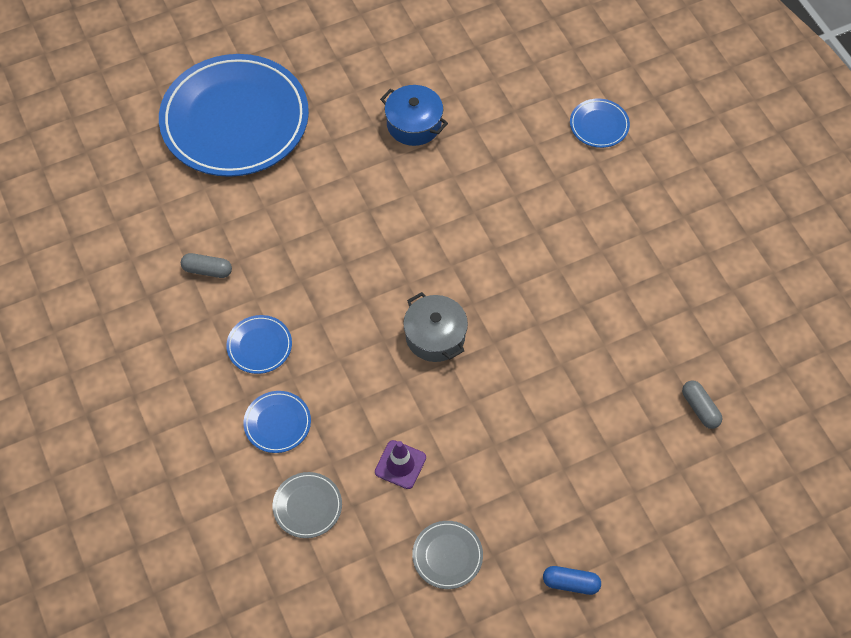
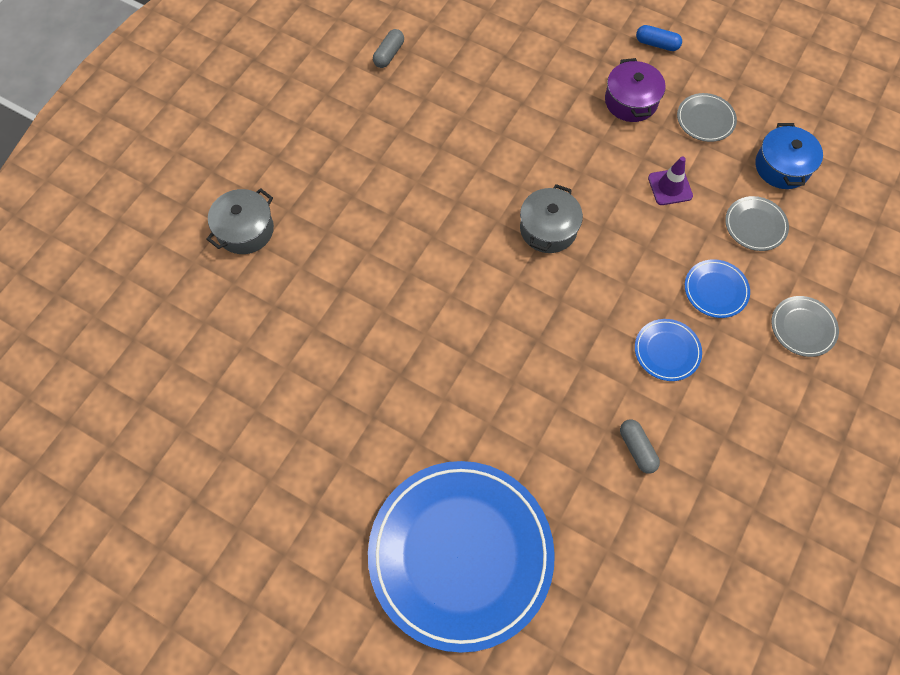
camera: 125 degrees left, 5 degrees up
(191, 464) = (803, 327): none -> grey plate
(414, 124) = (348, 380): blue pot -> blue pot (782, 166)
(518, 503) = (631, 101): none -> purple pot
(571, 583) = (657, 44): blue capsule -> blue capsule turned 45 degrees counterclockwise
(599, 125) = (245, 230): blue plate -> grey pot
(700, 408) = (466, 37): grey capsule -> grey capsule (389, 54)

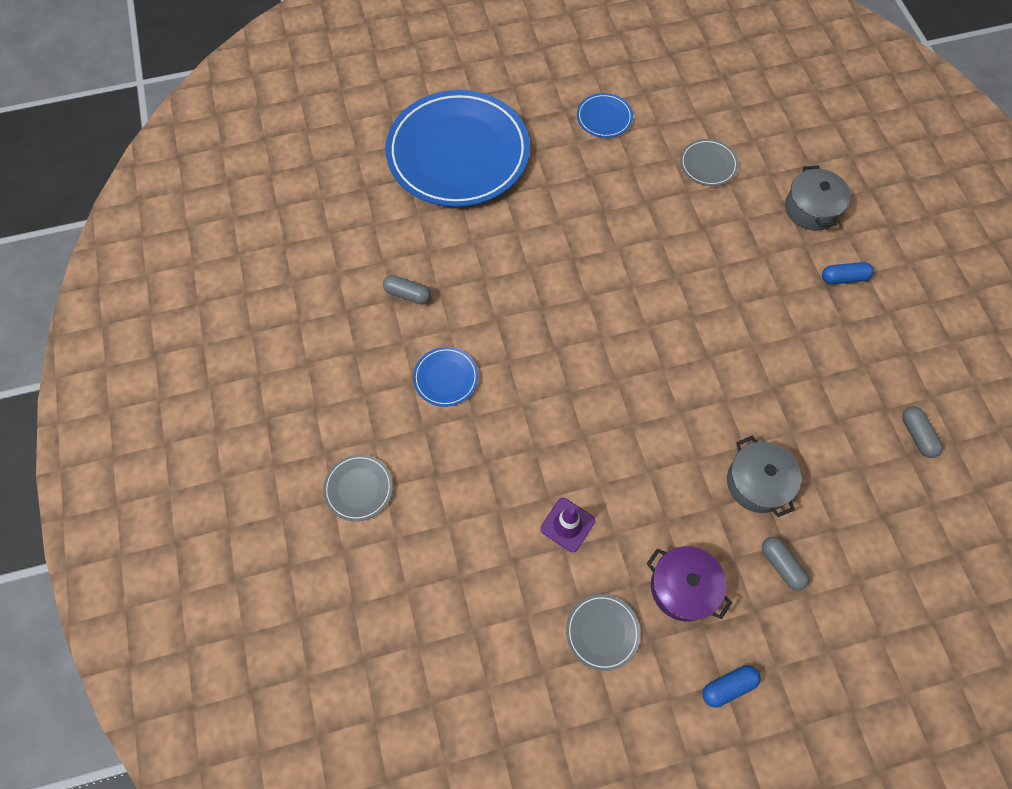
camera: 135 degrees right, 0 degrees up
(296, 167) = (843, 278): none -> blue capsule
(548, 229) = (621, 396): grey pot -> grey pot (757, 483)
(558, 65) = (781, 565): none -> grey capsule
(715, 290) = (451, 460): blue plate -> blue plate (604, 118)
(755, 225) = (467, 553): grey plate -> grey plate (708, 164)
(782, 166) = (492, 643): blue pot -> none

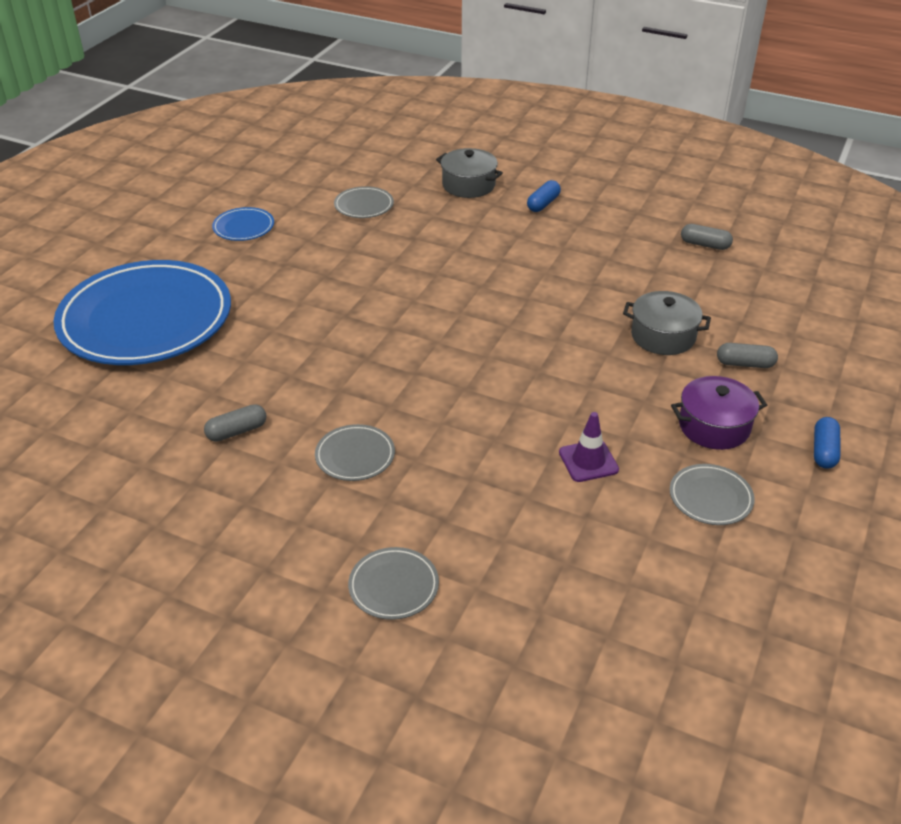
camera: 50 degrees left, 25 degrees down
(446, 378) = (355, 456): blue plate -> grey plate

